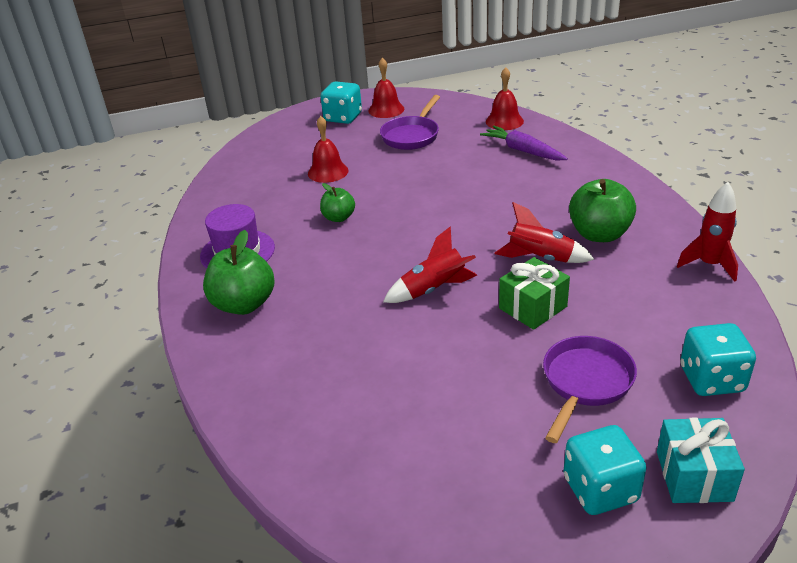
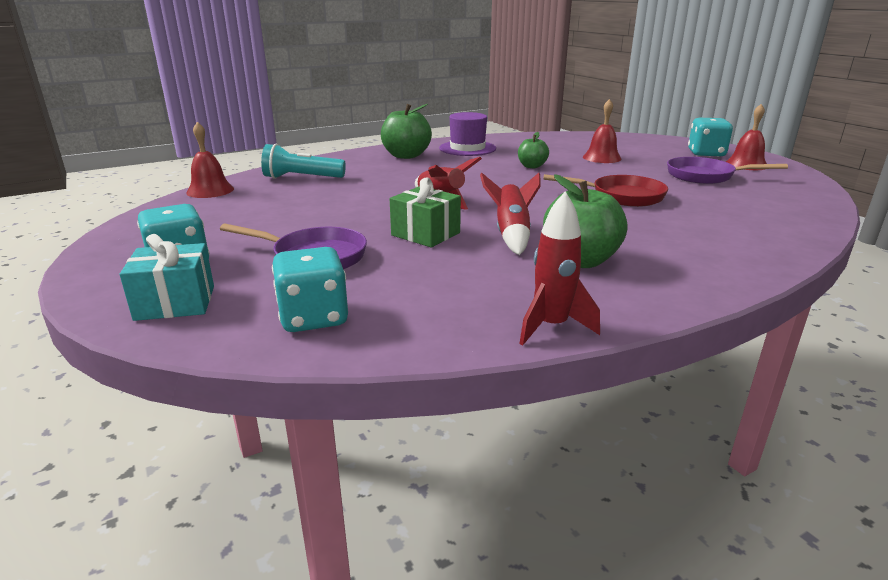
camera: 75 degrees right, 10 degrees down
(306, 404) = (301, 178): none -> turquoise flashlight
(454, 186) = (621, 196): none -> red pan
(504, 121) = (800, 209): red bell -> red bell (210, 190)
(523, 151) = (737, 220): purple carrot -> none

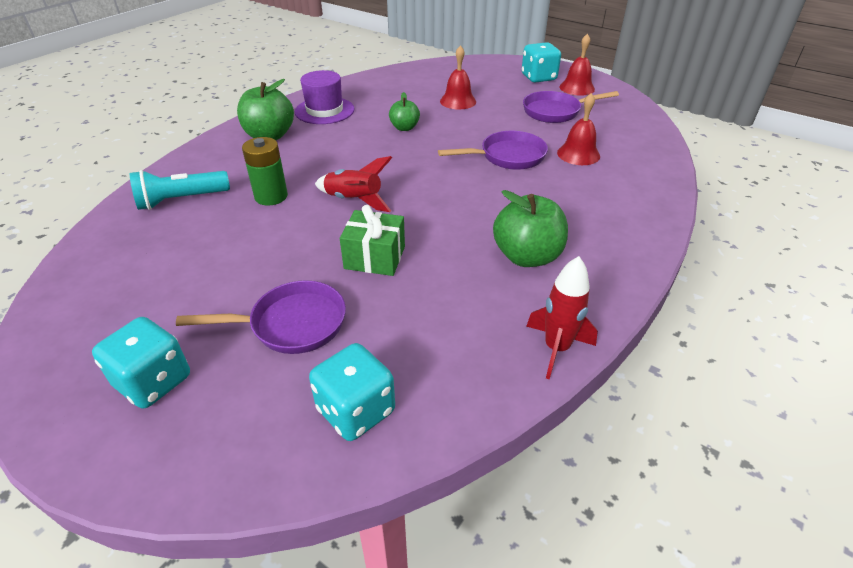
camera: 25 degrees left, 15 degrees up
(175, 303) = (199, 441): turquoise gift -> none
(210, 190) = (86, 248): red bell -> red bell (578, 154)
(373, 187) = (271, 196): none -> green battery
(511, 234) = (450, 236): red rocket -> none
(621, 196) = (507, 156): red pan -> purple pan

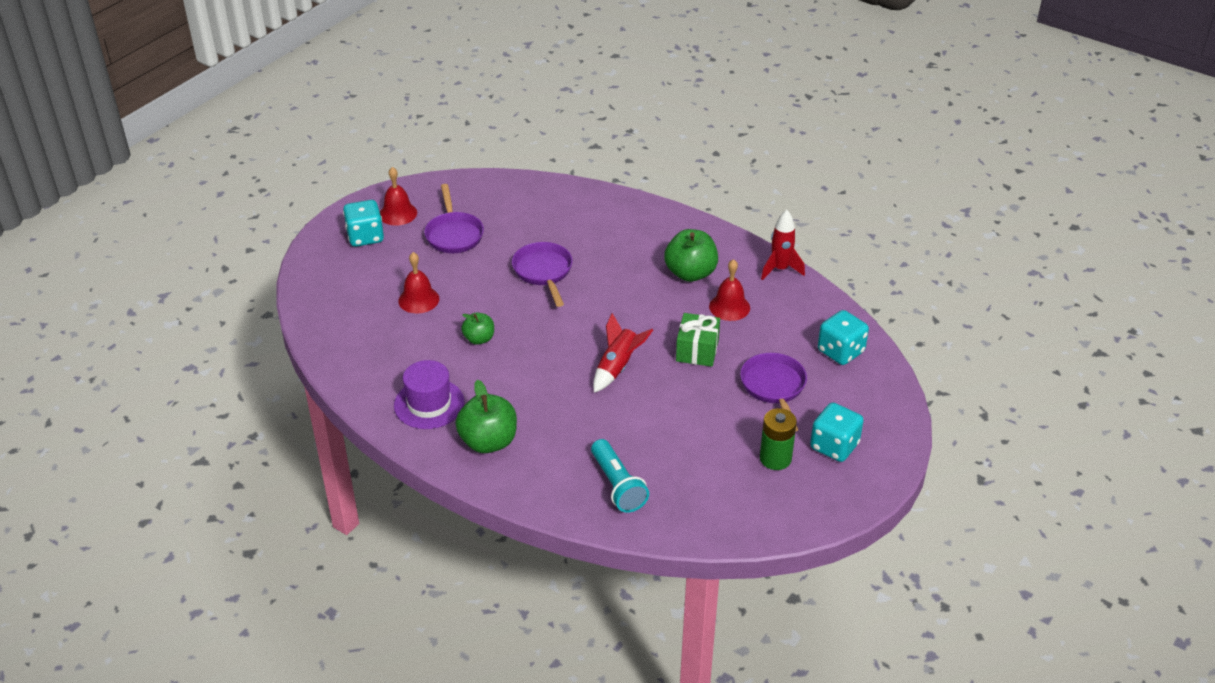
camera: 90 degrees left, 0 degrees up
(271, 196) = (611, 422): green battery -> green battery (775, 458)
(578, 154) = (541, 230): red bell -> red bell (729, 307)

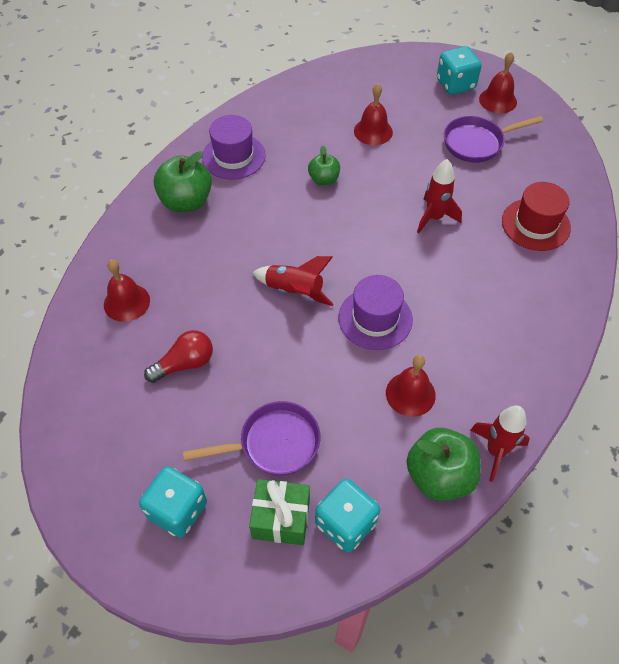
camera: 85 degrees right, 15 degrees up
(543, 272) = (434, 217): purple pan -> red rocket
(562, 215) = (535, 224): none -> red hat
(617, 486) = (126, 302): turquoise flashlight -> red bell
(653, 319) = (375, 318): none -> purple hat
(690, 273) = (464, 351): green apple -> green apple (439, 476)
(693, 442) = (185, 364): none -> red light bulb
(697, 350) = (329, 363): green gift -> green gift (281, 518)
(775, 458) = (159, 445): green battery -> none

